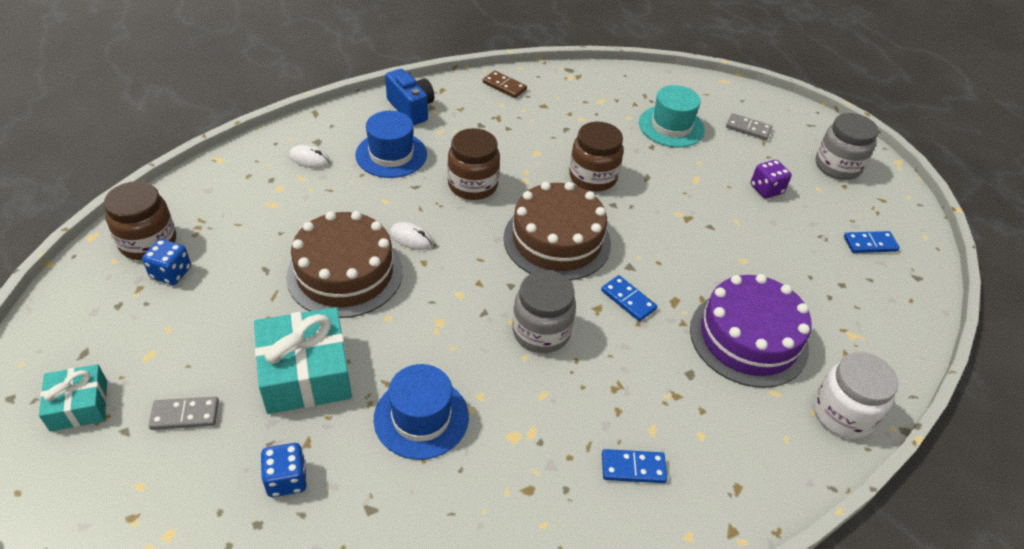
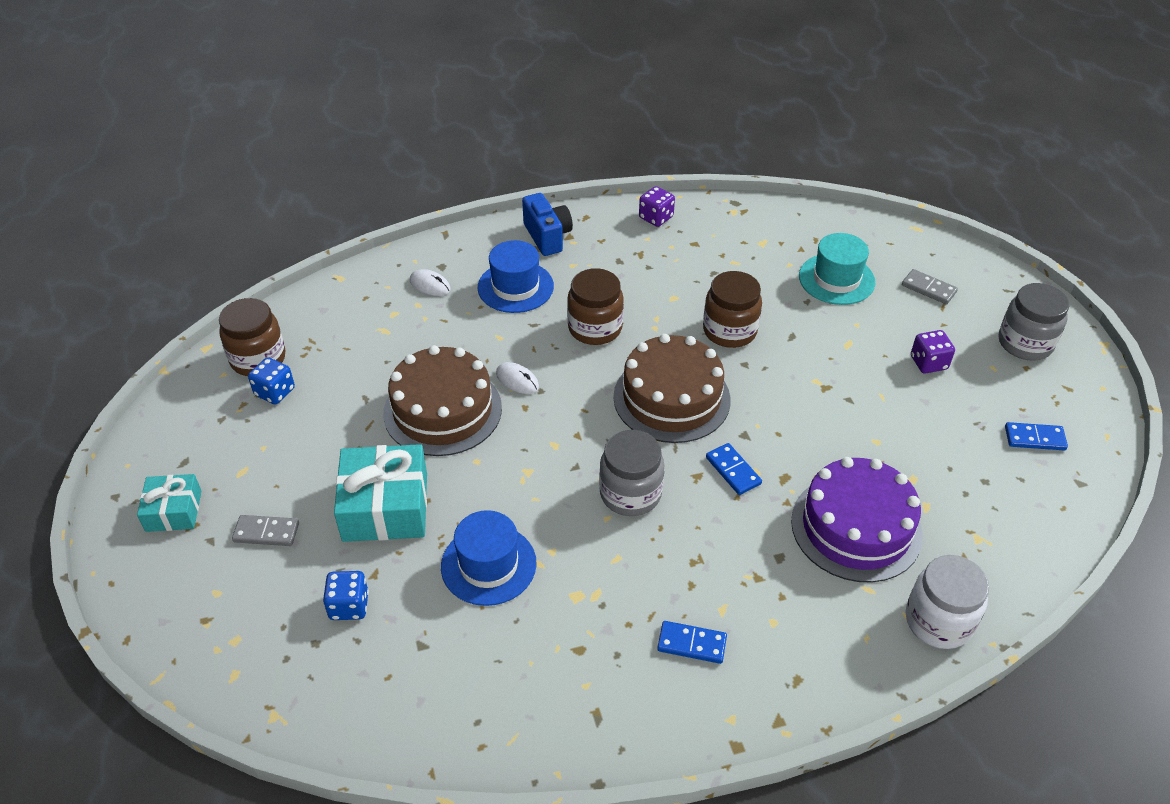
camera: 15 degrees right, 0 degrees up
(504, 86) = (656, 217): brown domino -> purple dice

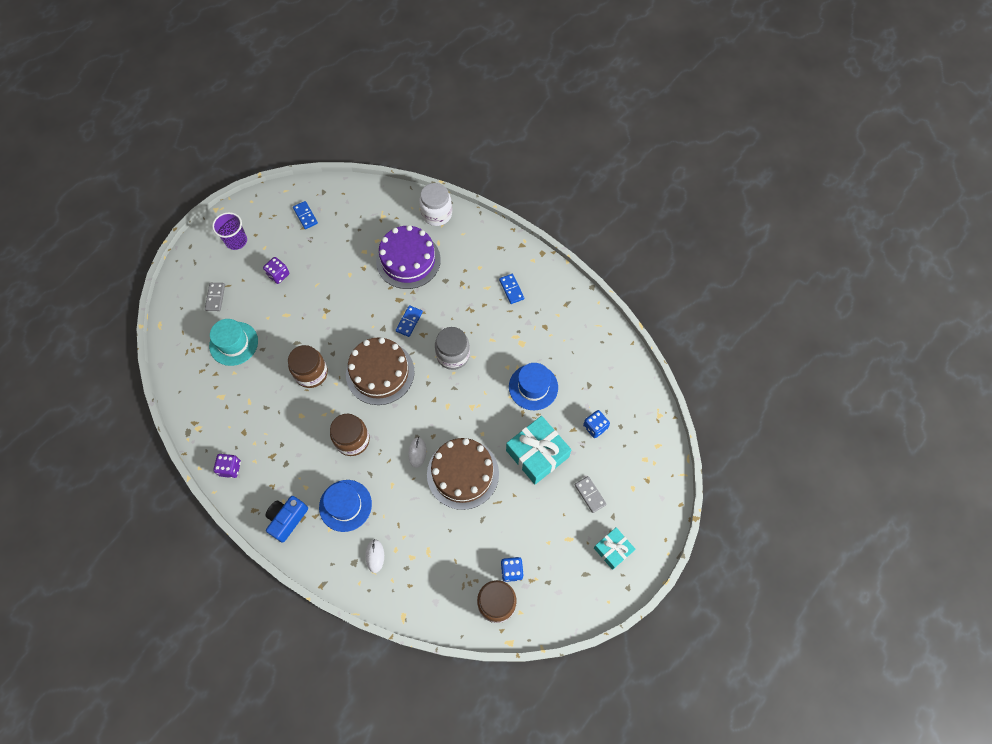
camera: 125 degrees left, 20 degrees up
(1025, 343) = (236, 241): grey jar -> purple cup

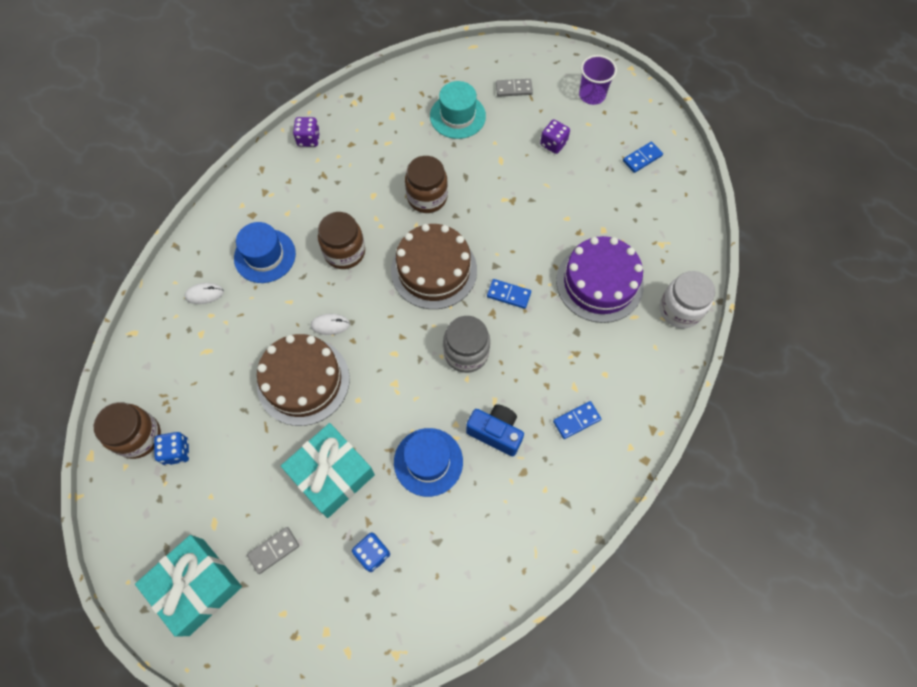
camera: 85 degrees right, 0 degrees up
(287, 519) = (250, 201): blue camera -> blue camera (495, 432)
(613, 549) = (196, 586): turquoise gift -> turquoise gift, size x1.69

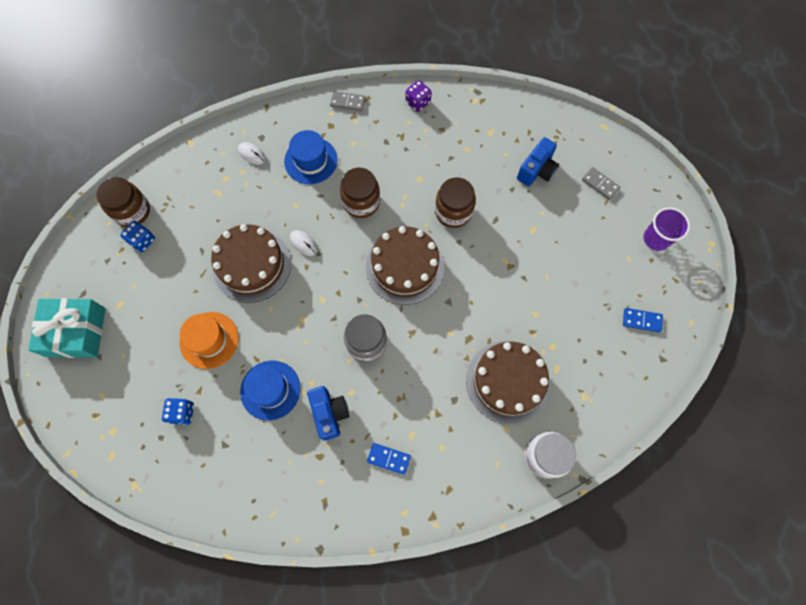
camera: 45 degrees right, 5 degrees up
(274, 550) = (133, 353): grey domino -> grey domino (347, 102)
(331, 474) = (209, 340): turquoise gift -> orange hat
(457, 116) = (536, 170): turquoise hat -> blue camera
(508, 295) = (436, 330): blue domino -> none
(553, 144) = (585, 251): purple dice -> none
(599, 283) = (507, 381): purple cake -> brown cake

